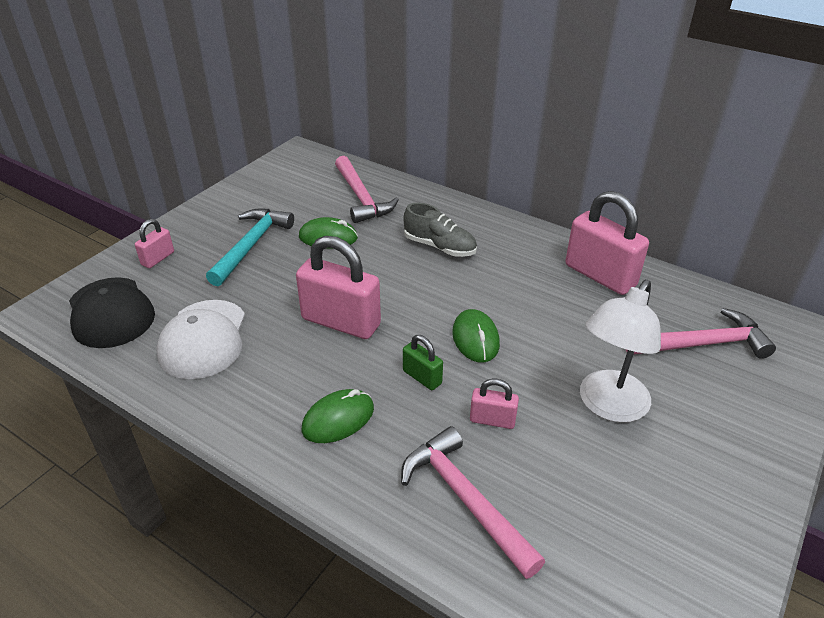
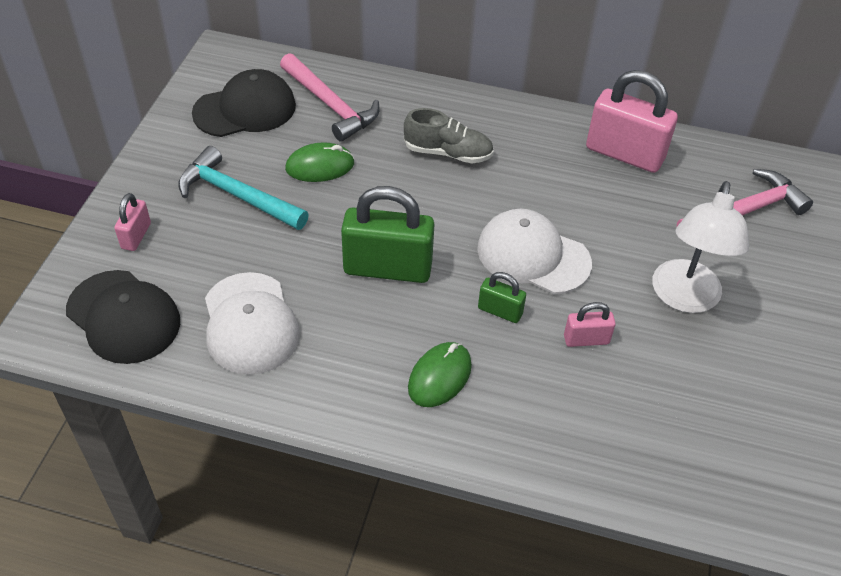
camera: 20 degrees left, 10 degrees up
(251, 245) = (237, 195): turquoise hammer -> turquoise hammer turned 60 degrees counterclockwise
(293, 190) = (245, 109): none -> black cap
(341, 322) = (387, 268): pink padlock -> green padlock
(465, 499) = (595, 424): pink hammer -> none
(475, 339) = (533, 255): green mouse -> white cap

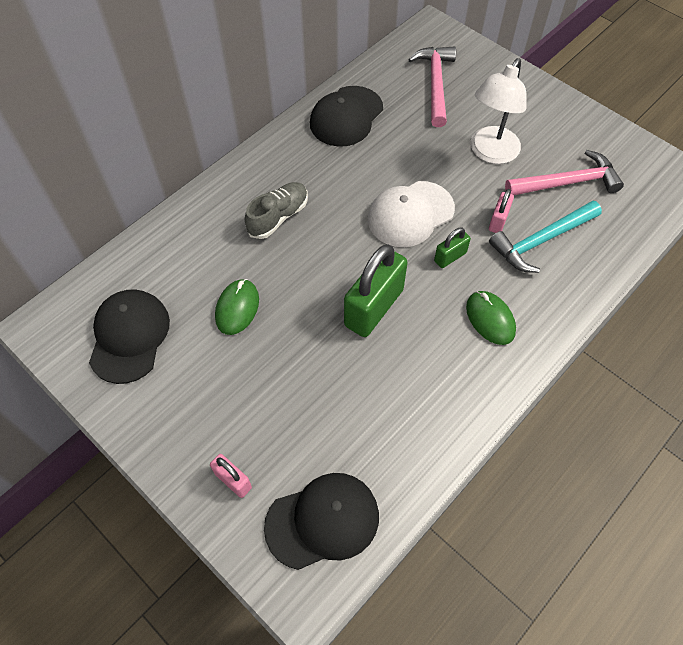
camera: 60 degrees left, 10 degrees up
(237, 195) = (232, 382): turquoise hammer -> turquoise hammer (541, 241)
(250, 323) = (379, 424): white cap -> none
(330, 105) = (169, 271): pink hammer -> pink hammer (567, 182)
(624, 154) = (346, 116): pink padlock -> black cap
(684, 298) = (490, 153): white lamp -> white lamp turned 75 degrees clockwise

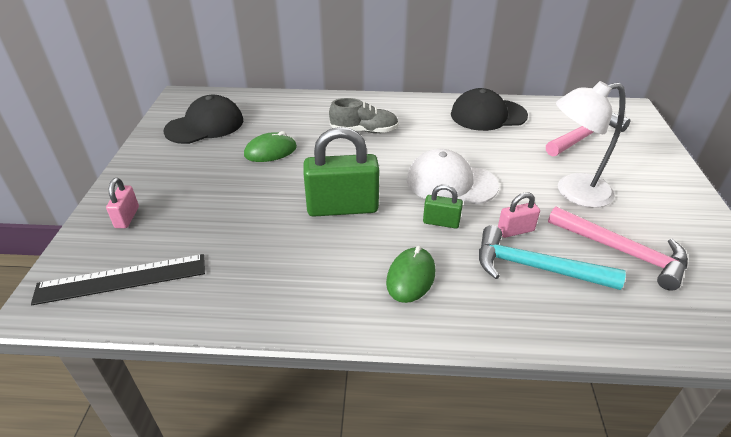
camera: 50 degrees right, 20 degrees down
(323, 521) = (122, 279): black cap -> black ruler

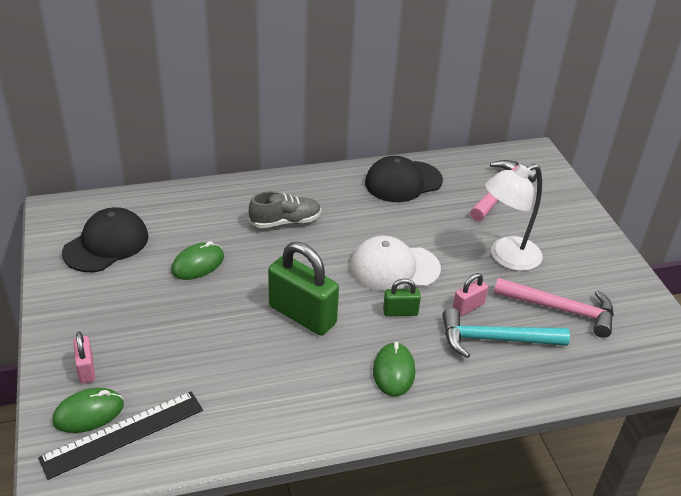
camera: 20 degrees left, 0 degrees up
(105, 254) = (88, 413): none -> green mouse
(342, 208) = (302, 315): green padlock -> green padlock turned 60 degrees clockwise

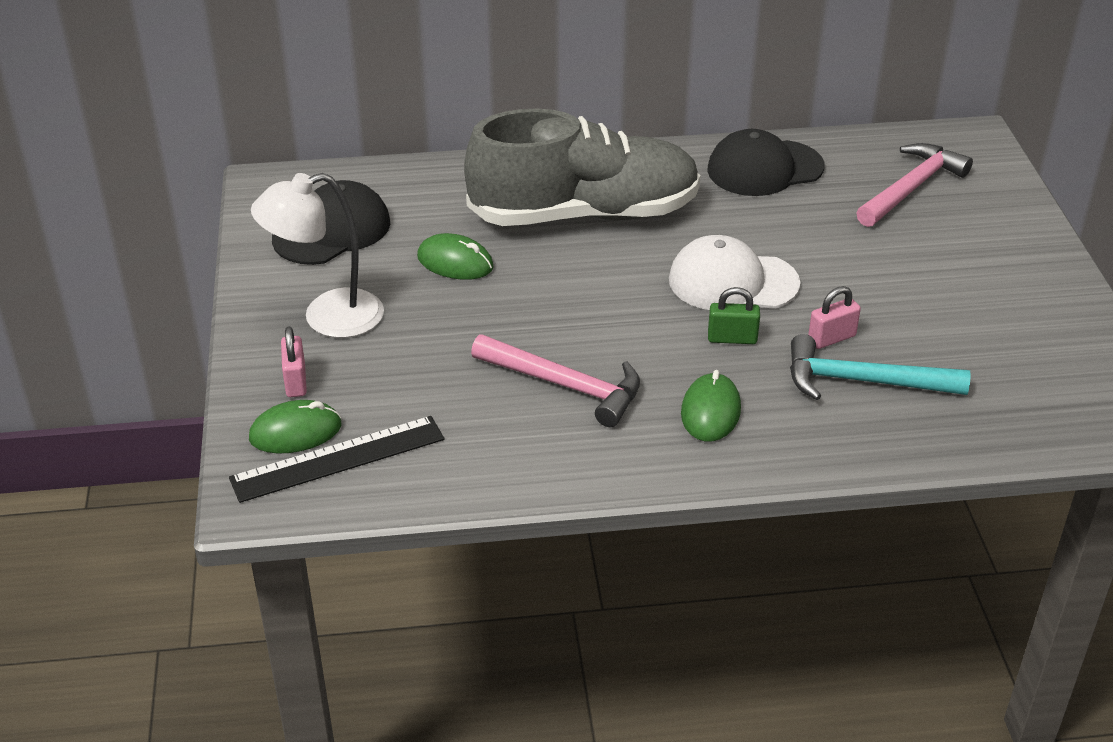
camera: 10 degrees right, 0 degrees up
(198, 264) = (455, 262): green mouse -> green mouse turned 60 degrees clockwise
(285, 222) = (584, 214): grey shoe -> grey shoe, size x2.21
(302, 315) = (593, 334): green padlock -> none
(506, 257) = (901, 277): white lamp -> white lamp (327, 318)
(561, 309) = (968, 349): pink hammer -> pink hammer (565, 386)

